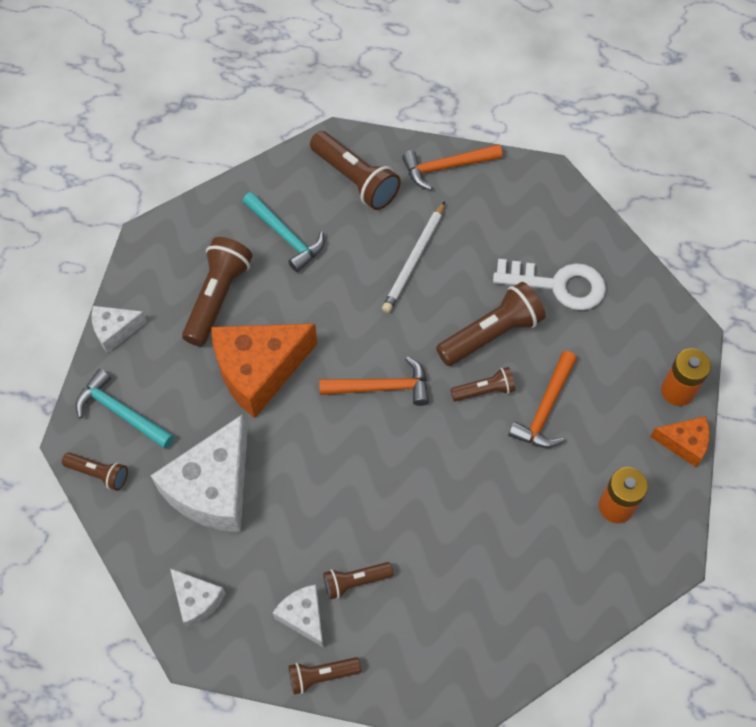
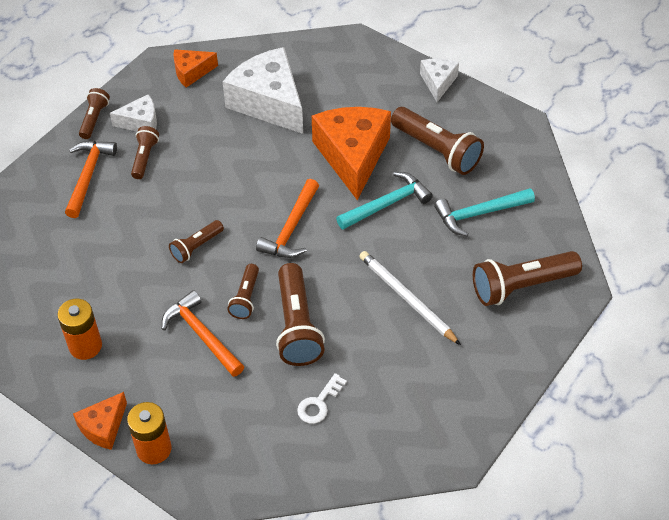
camera: 115 degrees right, 10 degrees down
(99, 474) = (319, 46): brown flashlight -> brown flashlight (196, 247)
(121, 413) = (362, 69): turquoise hammer -> turquoise hammer (387, 204)
(197, 600) = (191, 72): white cheese -> orange cheese
(446, 167) = (504, 367): orange hammer -> orange hammer (88, 176)
(558, 285) = (319, 403): white key -> white key, size x0.52

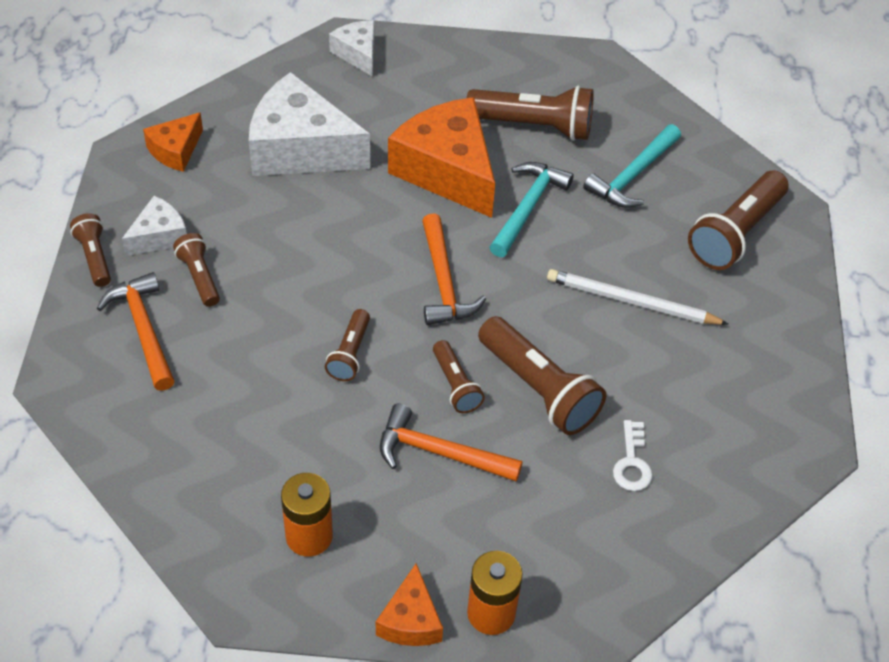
camera: 35 degrees left, 0 degrees up
(438, 82) = (475, 50): white cheese -> white cheese (357, 53)

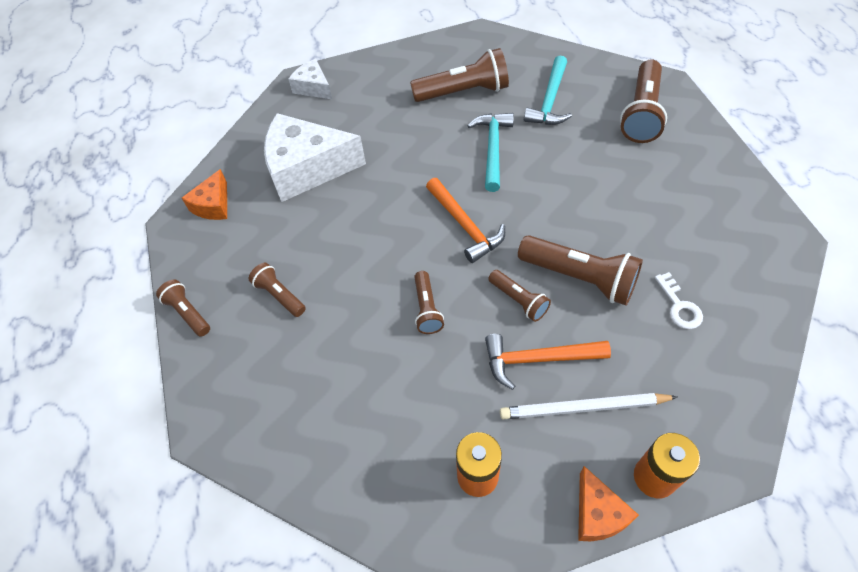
camera: 15 degrees left, 5 degrees up
(143, 330) = (255, 356): orange hammer -> none
(159, 236) = (232, 275): white cheese -> none
(447, 170) = (421, 144): orange cheese -> none
(631, 301) = (604, 187): white pencil -> white pencil (583, 408)

